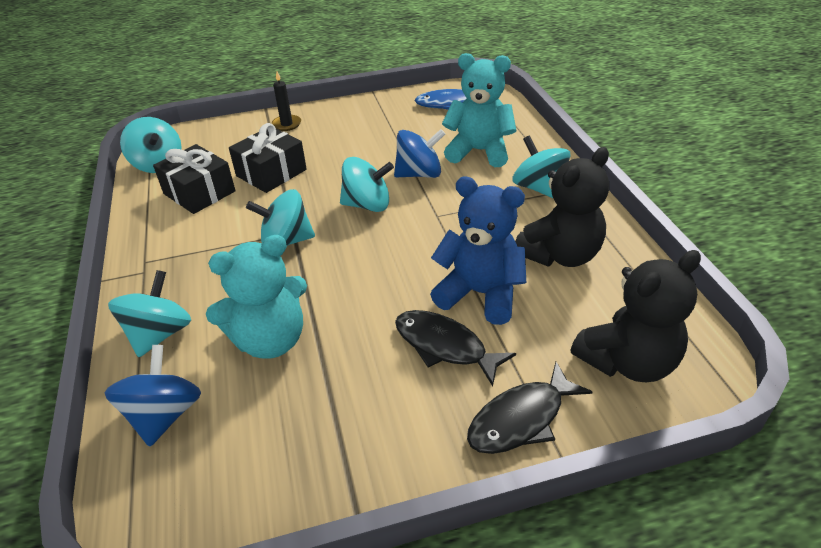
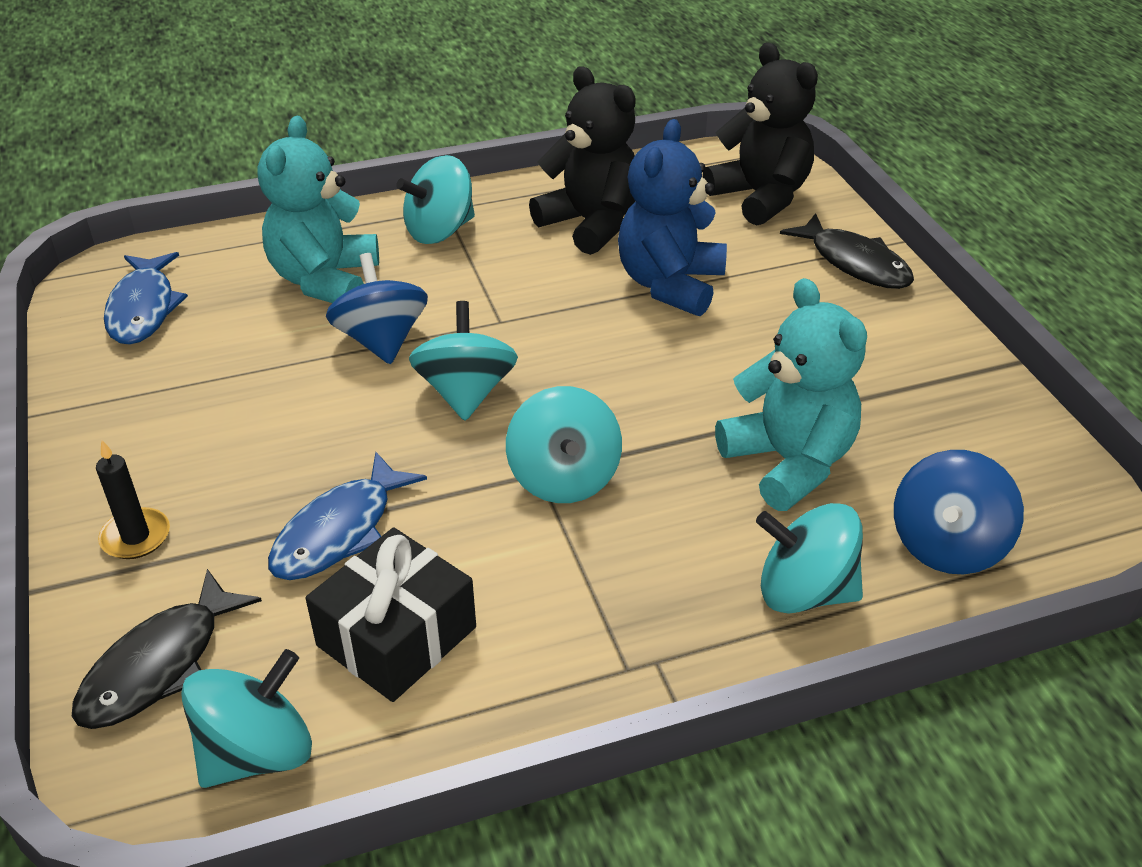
camera: 95 degrees left, 0 degrees up
(164, 415) = (947, 545): blue spinning top -> blue spinning top turned 60 degrees counterclockwise
(271, 173) = (340, 531): black gift -> blue fish
(445, 346) = (766, 311): black fish -> black fish (160, 665)

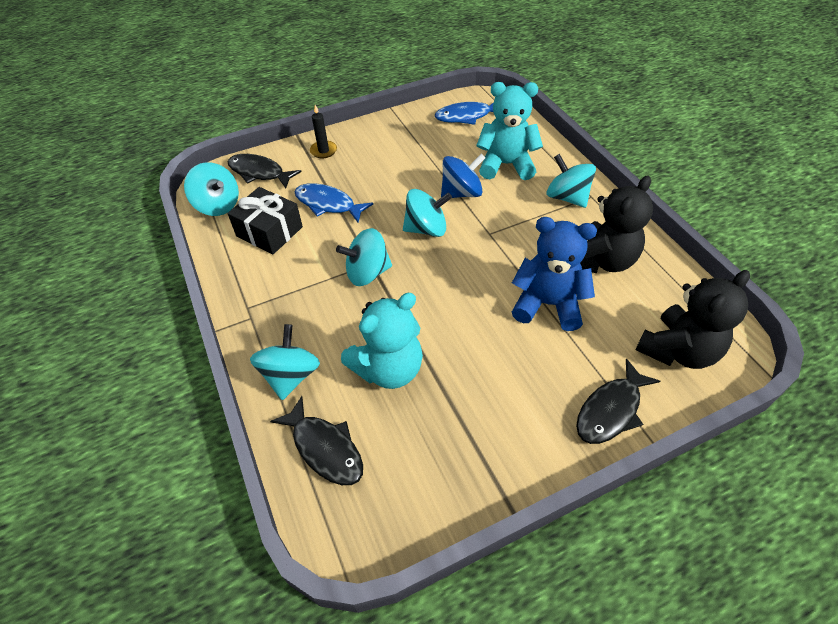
camera: 85 degrees right, 10 degrees up
(947, 545) = (325, 448): blue spinning top -> black fish

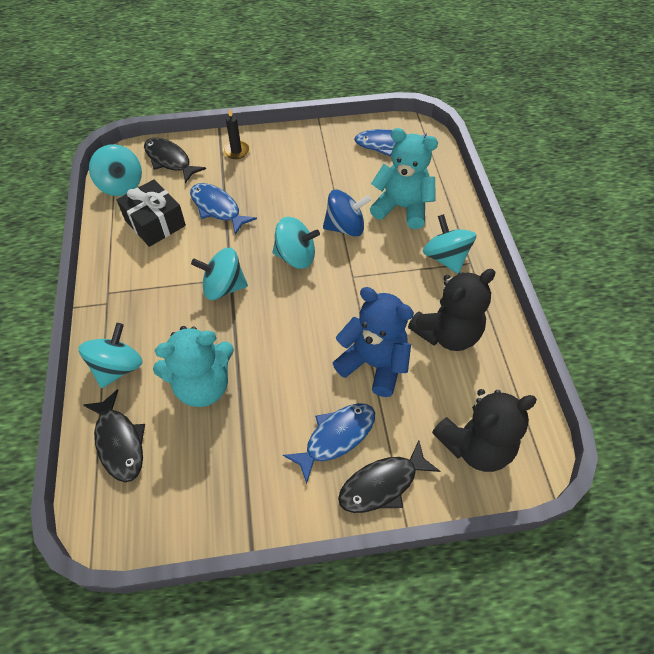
camera: 15 degrees right, 5 degrees up
(545, 380) = (336, 437): none -> blue fish

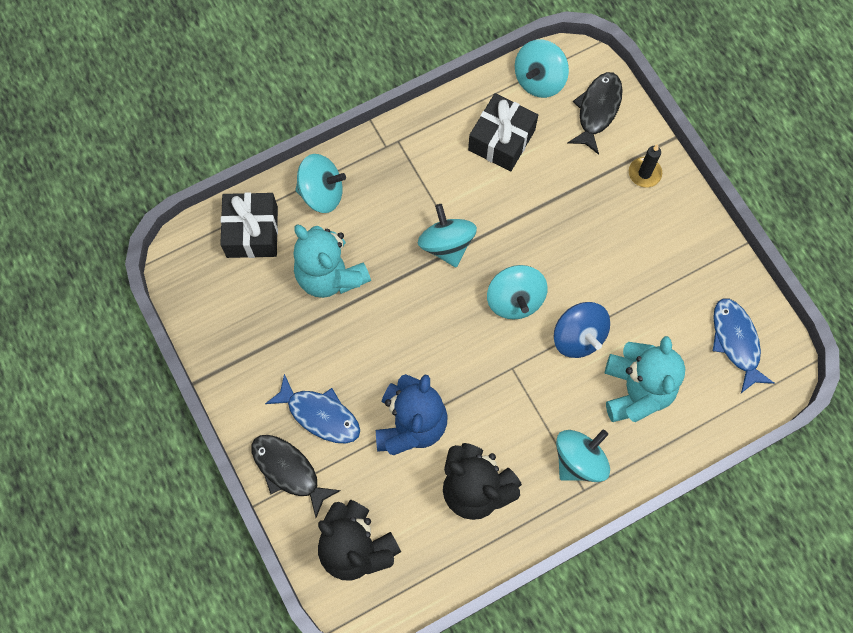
camera: 70 degrees right, 15 degrees up
(119, 442) = (252, 232): black fish -> black gift
(217, 208) = (548, 192): blue fish -> none

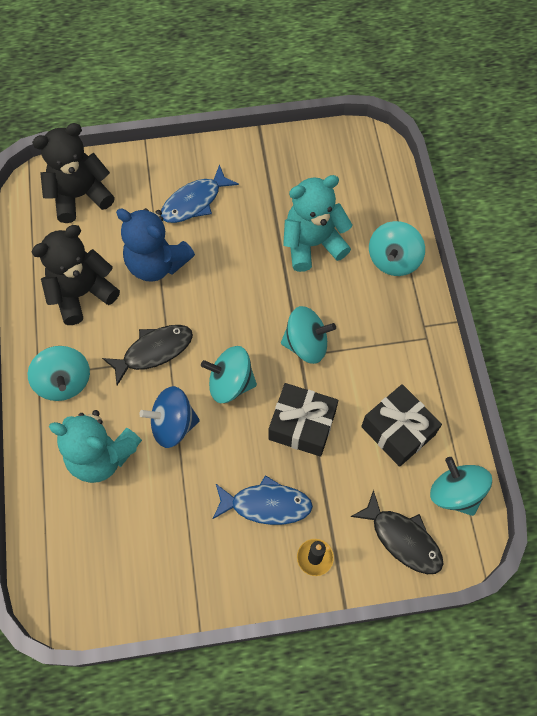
camera: 110 degrees right, 5 degrees down
(252, 232) = (374, 198): black gift -> black gift (302, 425)
(289, 471) = (160, 168): black fish -> black fish (154, 351)
(736, 342) = (104, 571): blue fish -> blue fish (266, 504)

